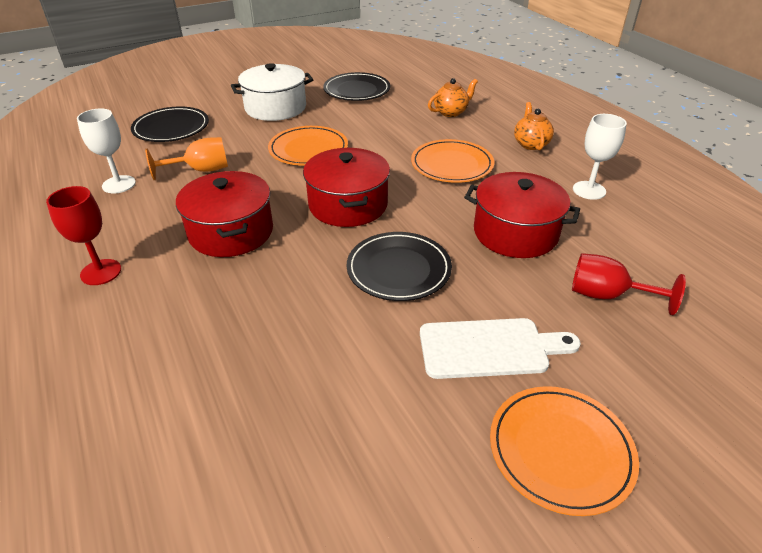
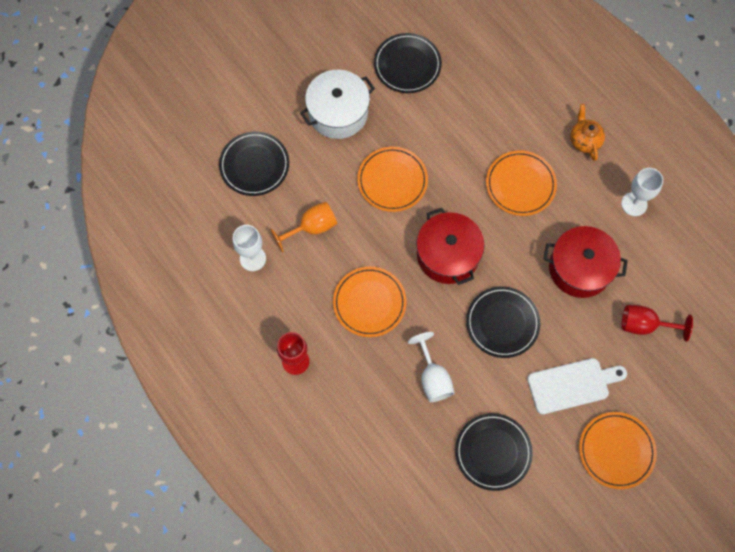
camera: 10 degrees left, 30 degrees up
(231, 232) = (369, 303): red pot -> orange plate
(278, 313) = (433, 378): none -> white goblet
(337, 419) = (493, 452): none -> black plate
(451, 112) = (507, 95): orange teapot -> none

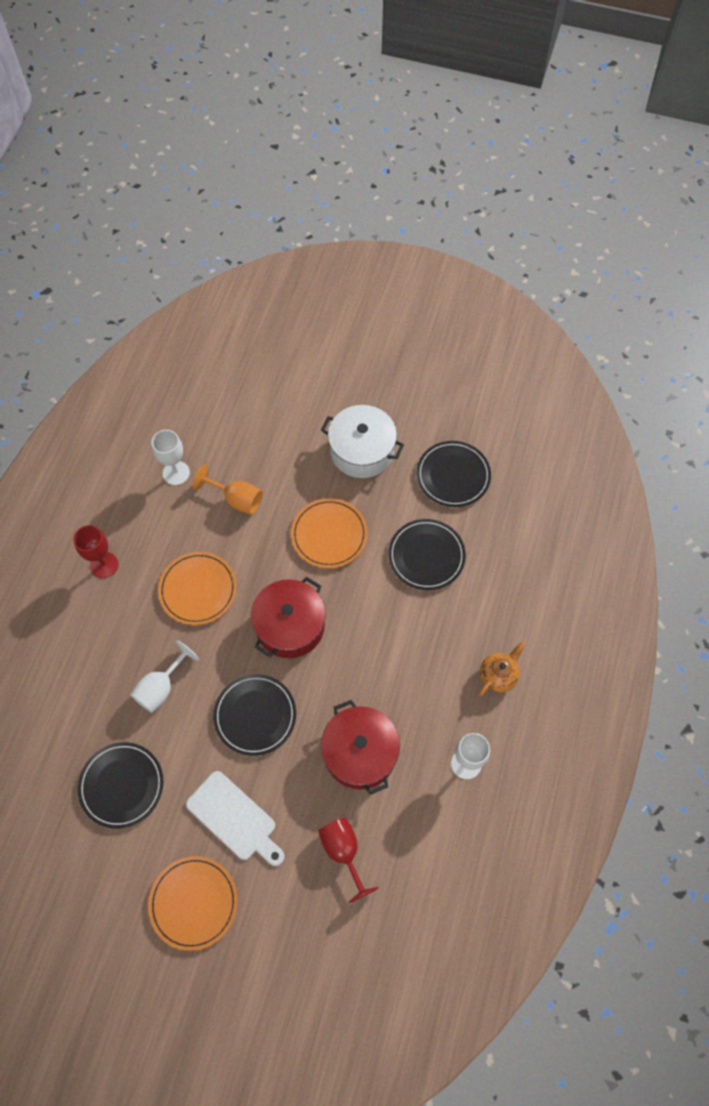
camera: 55 degrees right, 5 degrees down
(254, 165) = (263, 420): black plate -> black plate (426, 556)
(520, 184) = (407, 645): orange plate -> none

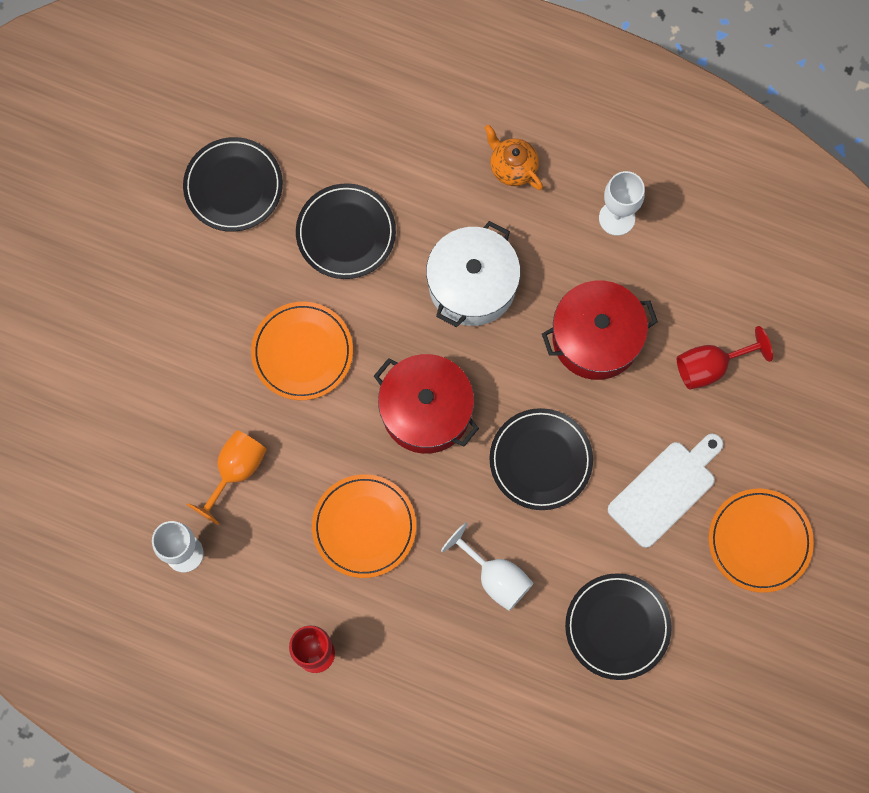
camera: 85 degrees left, 10 degrees up
(362, 451) = (181, 299): white pot -> white pot (472, 284)

